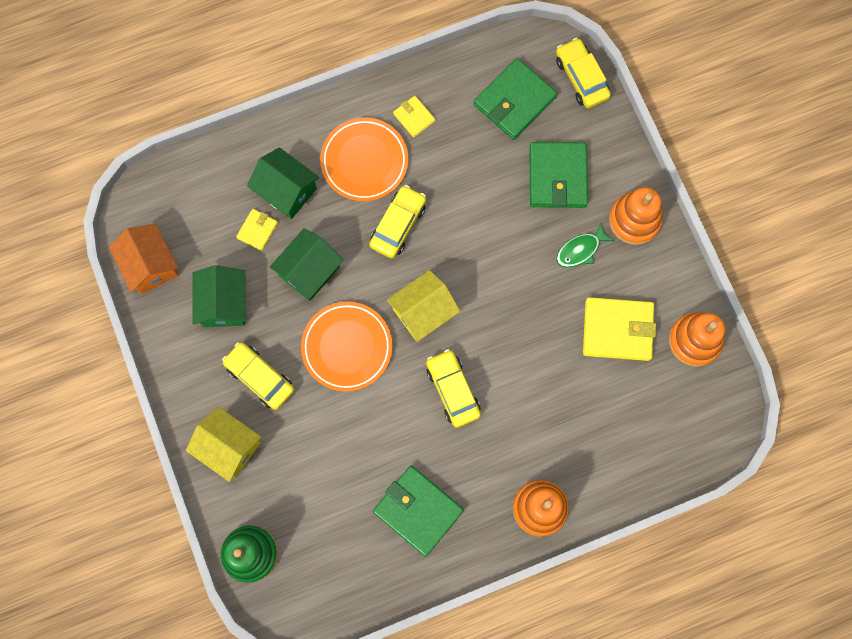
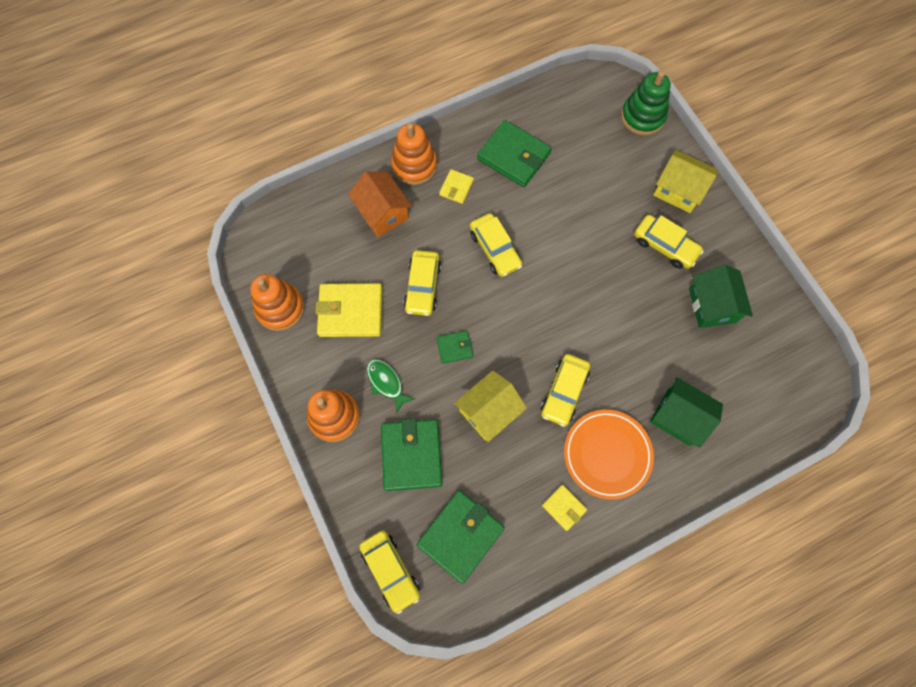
camera: 175 degrees right, 5 degrees down
(150, 265) = (789, 334): orange house -> orange house (382, 213)
(257, 230) = (697, 375): yellow wallet -> yellow wallet (456, 188)
(309, 271) = (640, 341): green house -> none
(347, 347) = (593, 277): orange plate -> none
(423, 312) = (529, 313): yellow house -> yellow house (489, 411)
(507, 281) = (454, 347): none -> green wallet
(537, 352) = (422, 286): none -> yellow car
(580, 250) = (386, 383): green fish -> green fish turned 90 degrees counterclockwise

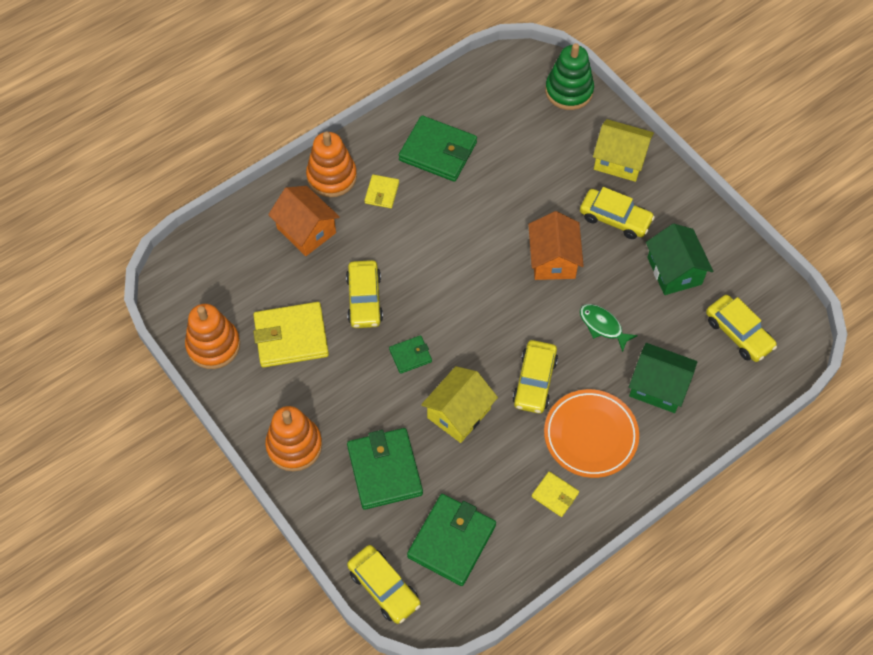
camera: 10 degrees left, 10 degrees down
(386, 383) = (344, 402): green fish -> green fish (603, 326)
(495, 249) = (435, 249): yellow car -> yellow car (738, 333)
(601, 276) = (553, 259): none -> orange house

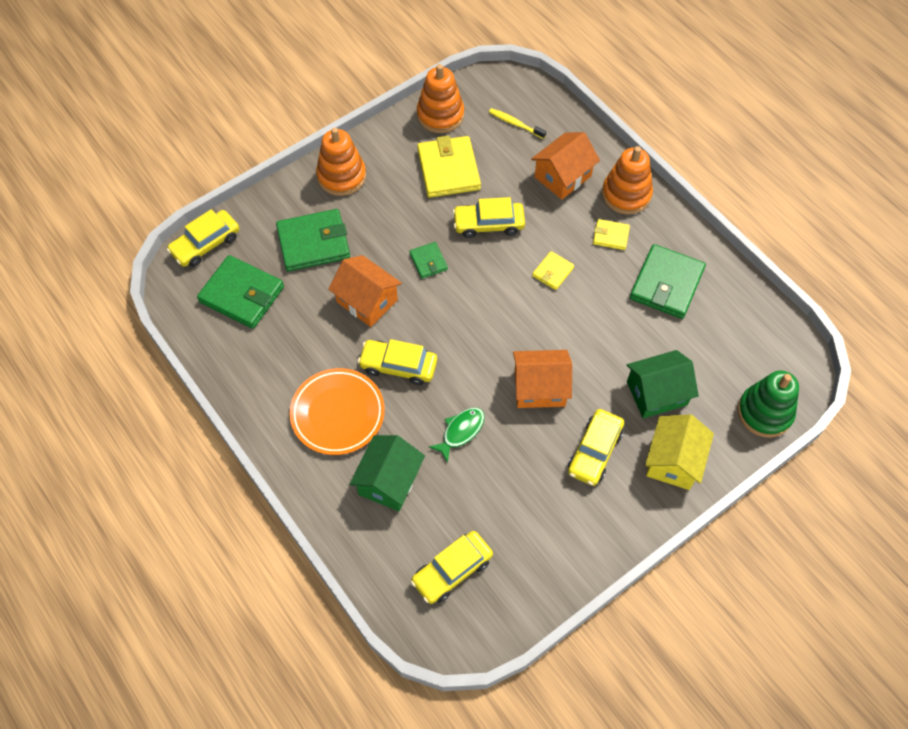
camera: 90 degrees right, 0 degrees up
(232, 272) = (515, 124): none -> yellow toothbrush
(459, 413) = (367, 301): yellow house -> orange house
(555, 495) = (278, 379): yellow wallet -> yellow wallet (553, 272)
(674, 271) = (530, 508): green house -> green house (656, 393)

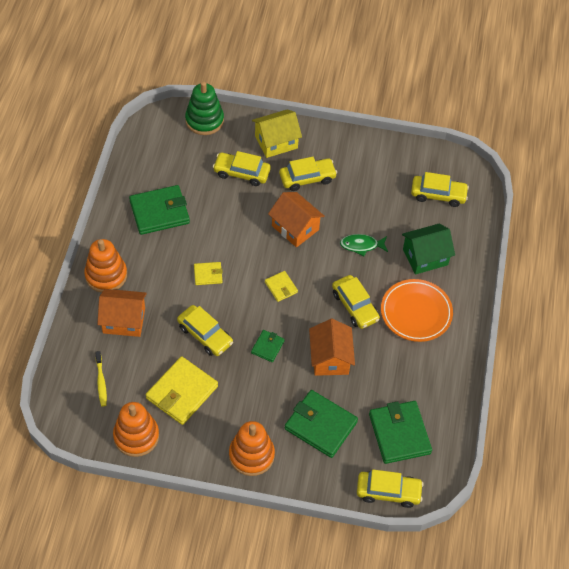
camera: 135 degrees left, 5 degrees down
(610, 236) = (149, 262): yellow wallet -> yellow wallet (281, 287)
(656, 393) = (242, 173): green house -> yellow car

